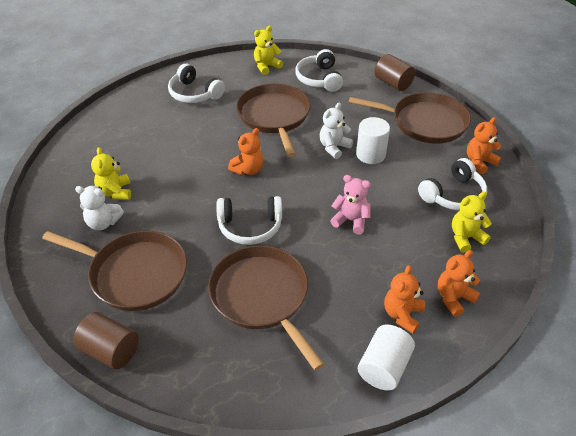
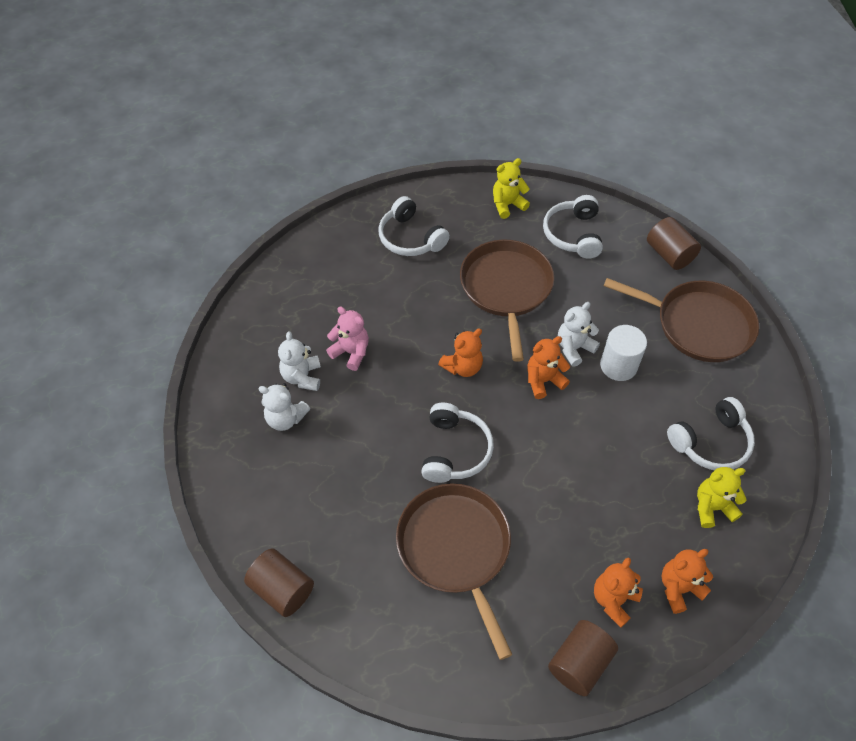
camera: 10 degrees right, 10 degrees up
(115, 192) = (302, 377): yellow teddy bear -> white teddy bear
(134, 273) = (315, 494): brown pan -> none
(250, 226) = (454, 450): white headphones -> white headphones turned 90 degrees counterclockwise
(351, 220) = (576, 460): pink teddy bear -> pink teddy bear (351, 352)
(383, 367) = (579, 663): white cylinder -> brown cylinder
(479, 162) = (756, 398): orange teddy bear -> orange teddy bear (543, 381)

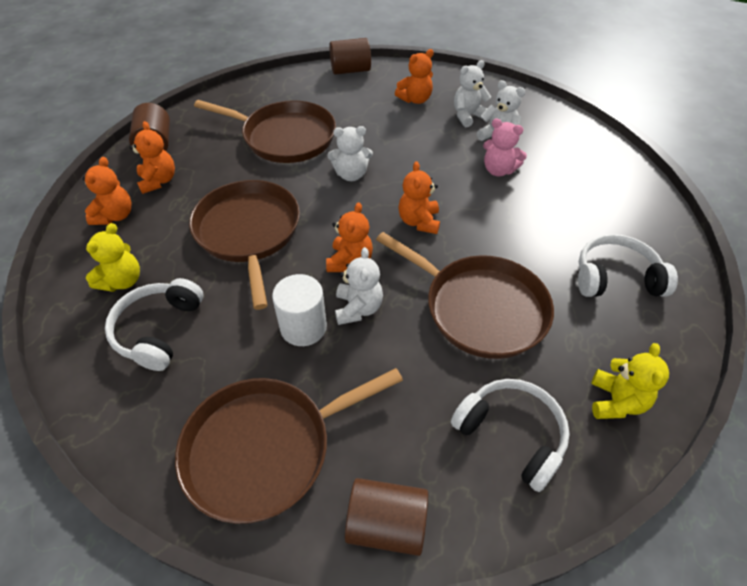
camera: 130 degrees right, 5 degrees down
(292, 481) = (415, 99): none -> orange teddy bear
(351, 352) = (498, 170): pink teddy bear -> pink teddy bear turned 45 degrees clockwise
(454, 450) = (351, 174): white headphones -> white teddy bear
(587, 468) = (248, 232): none -> brown pan

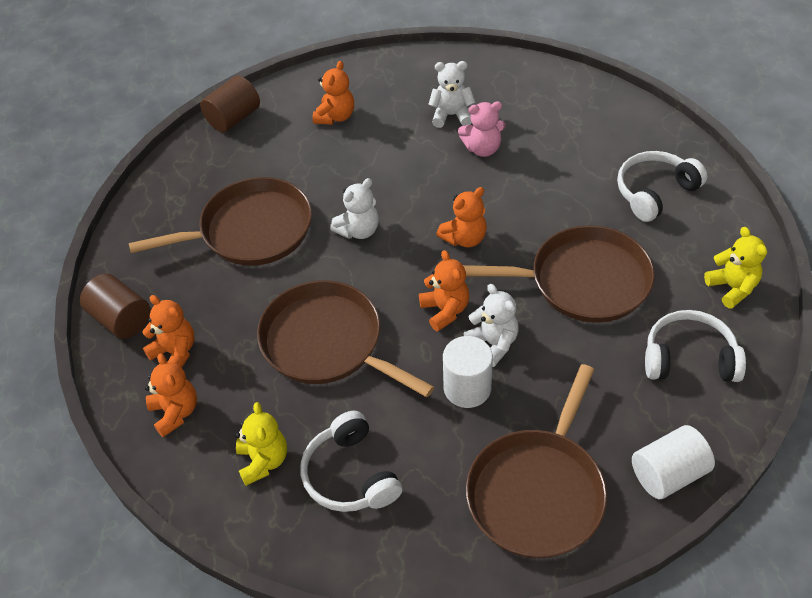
camera: 35 degrees left, 0 degrees up
(386, 524) = (668, 474): brown cylinder -> white cylinder
(419, 221) = (464, 238): orange teddy bear -> orange teddy bear turned 90 degrees counterclockwise
(468, 116) = (403, 107): white teddy bear -> none

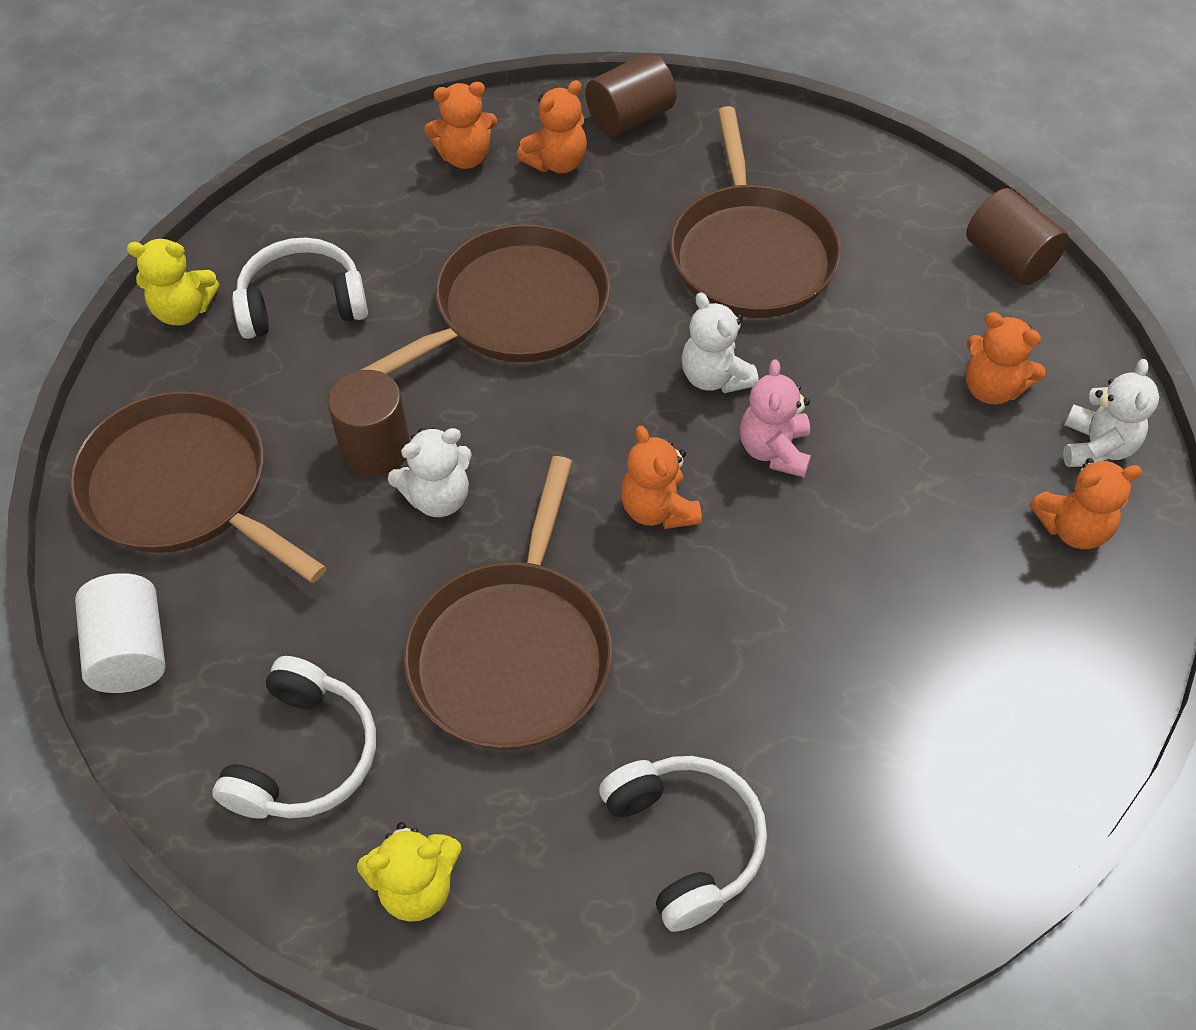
camera: 100 degrees right, 5 degrees up
(263, 461) = (360, 227): yellow teddy bear -> yellow teddy bear (183, 310)
(445, 310) = (521, 452): orange teddy bear -> orange teddy bear (1072, 528)
(451, 115) = (967, 558): white teddy bear -> white teddy bear (1096, 447)
(467, 388) = (375, 449): white cylinder -> brown cylinder
(482, 149) = (866, 585): pink teddy bear -> pink teddy bear (774, 450)

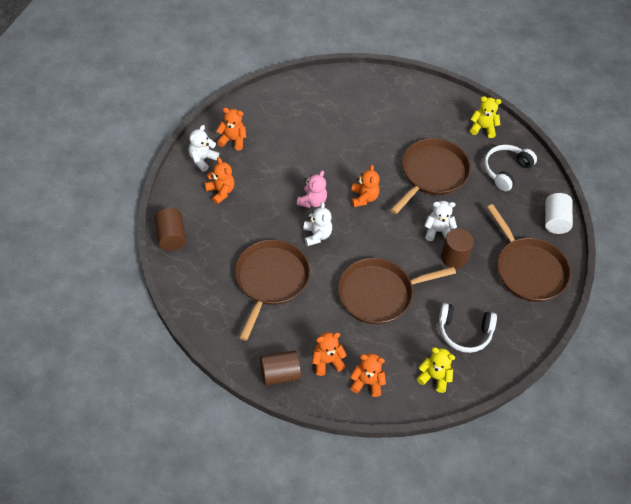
camera: 160 degrees left, 0 degrees up
(183, 310) = (515, 349): yellow teddy bear -> yellow teddy bear (434, 377)
(685, 842) = (404, 110): white headphones -> none

